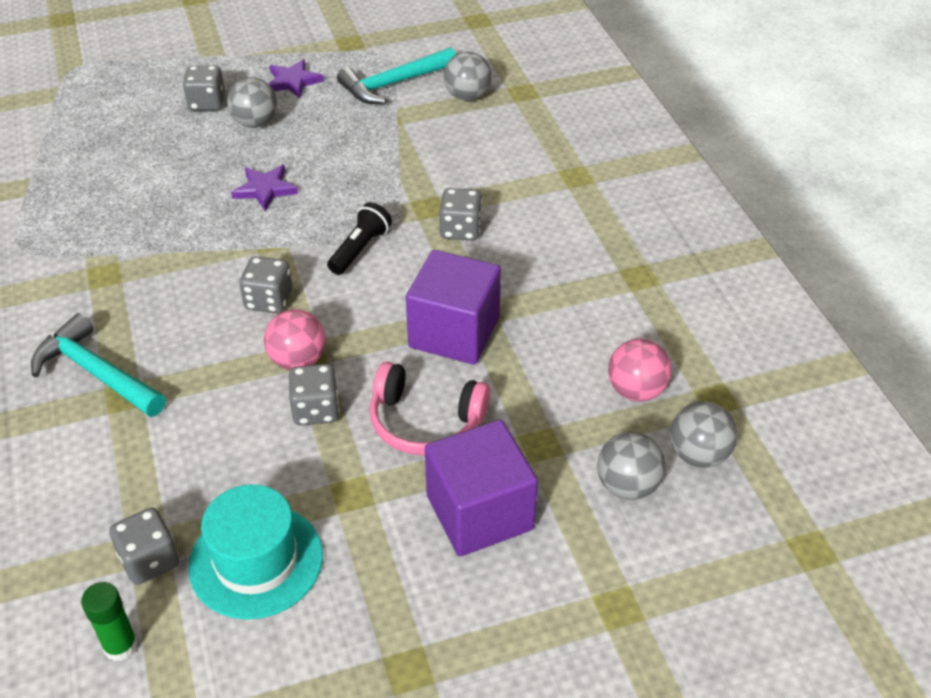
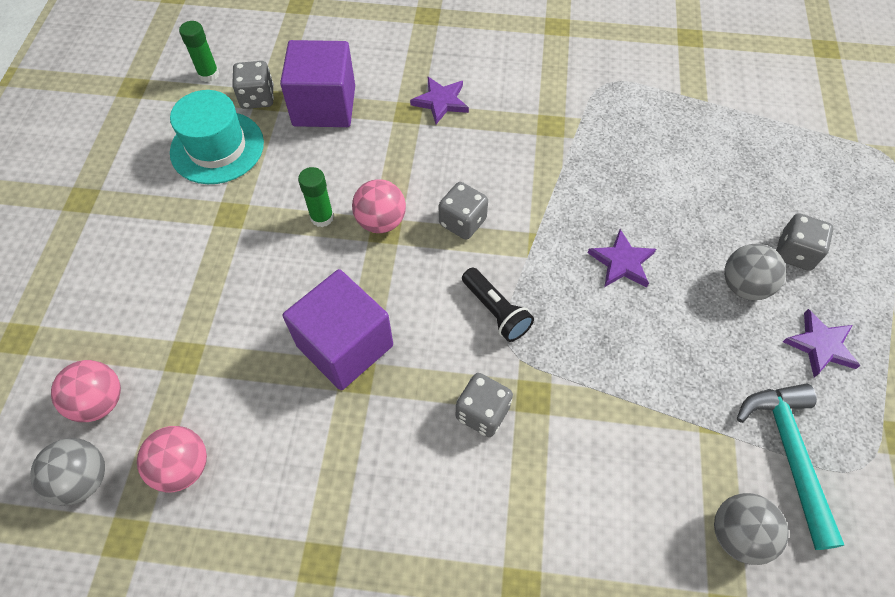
camera: 115 degrees right, 15 degrees up
(96, 373) = (441, 102): turquoise hammer -> purple star
(316, 410) = (322, 217): grey dice -> green glue stick
(425, 422) = (262, 284): pink headphones -> none
(479, 512) = (156, 285): purple cube -> purple cube (324, 106)
(627, 486) = (100, 401): grey ball -> pink ball

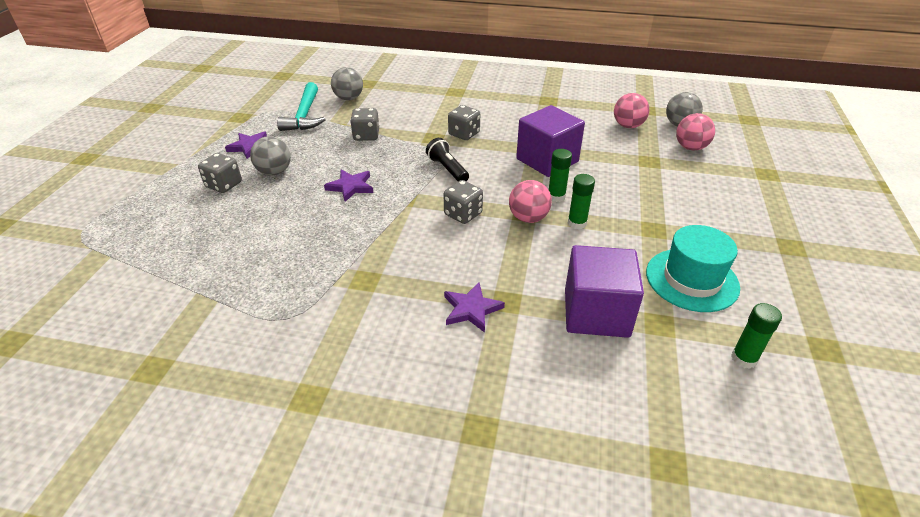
camera: 175 degrees left, 20 degrees down
(257, 98) = (672, 326): grey dice -> grey dice (366, 136)
(341, 264) = (556, 196): none -> green glue stick

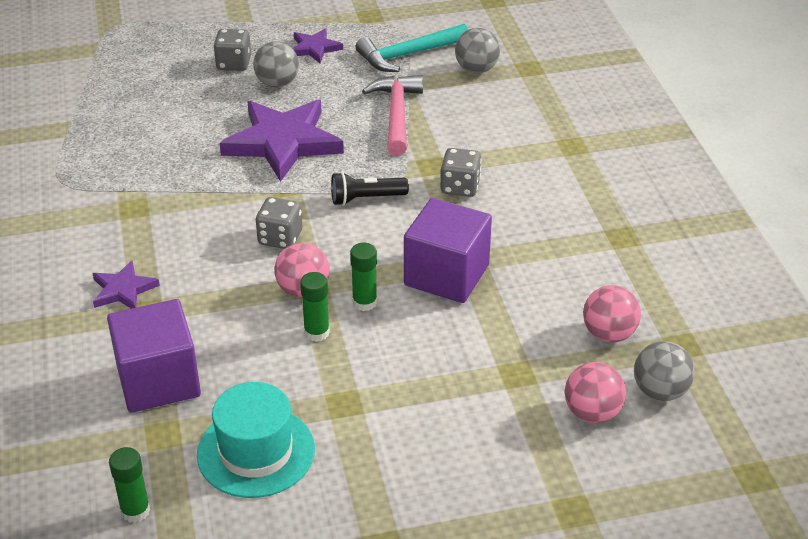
camera: 65 degrees right, 0 degrees up
(350, 187) = (283, 142): purple star -> purple star, size x2.02
(366, 136) = (396, 114): grey dice -> pink hammer
(447, 169) = (366, 199): black flashlight -> black flashlight turned 135 degrees counterclockwise

